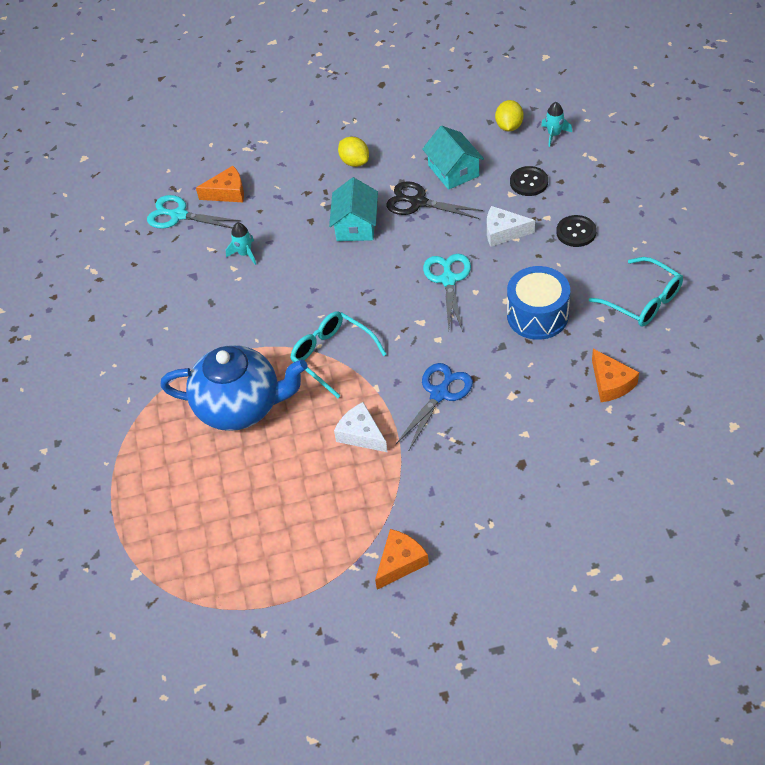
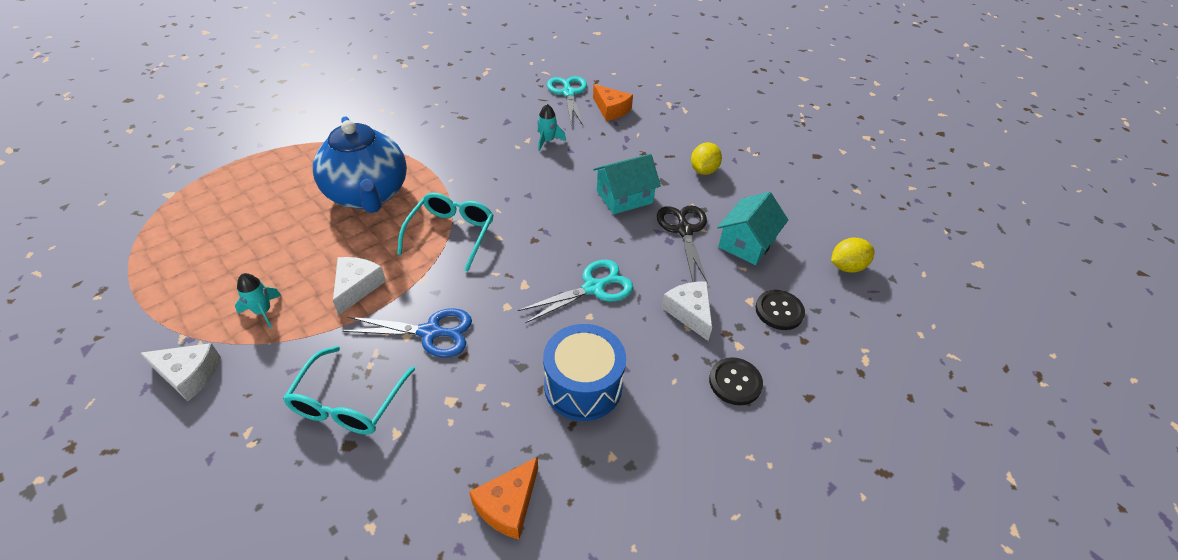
camera: 55 degrees right, 5 degrees down
(400, 562) = (189, 375): orange cheese -> white cheese
(554, 134) = (869, 310): turquoise rocket -> turquoise rocket (263, 311)
(643, 301) = (666, 498): turquoise glasses -> turquoise glasses (348, 402)

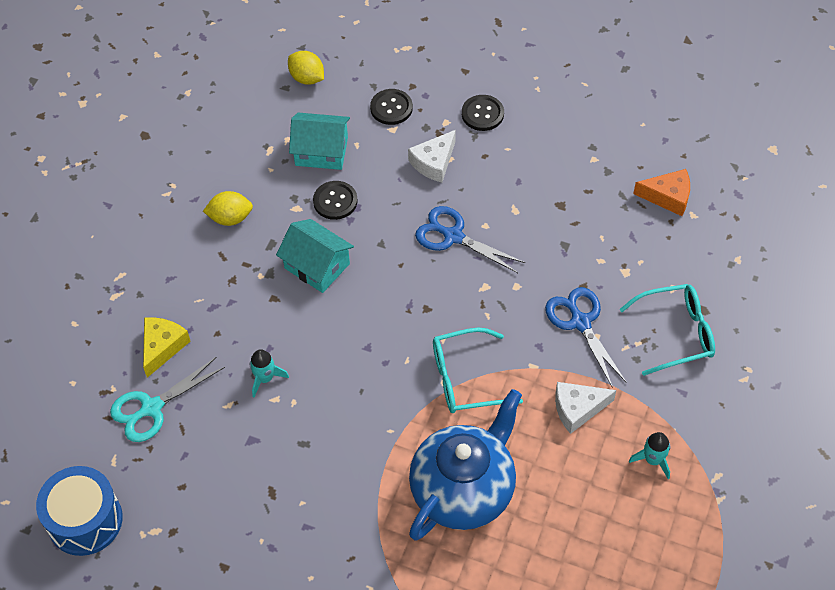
camera: 115 degrees left, 10 degrees up
(189, 375) = (740, 459): white cheese -> none
(583, 386) = (552, 199): blue drum -> blue drum (85, 520)
(593, 288) = (453, 236): turquoise scissors -> blue scissors
(611, 109) = (162, 347): orange cheese -> yellow cheese
(684, 230) = (335, 201): black scissors -> black button

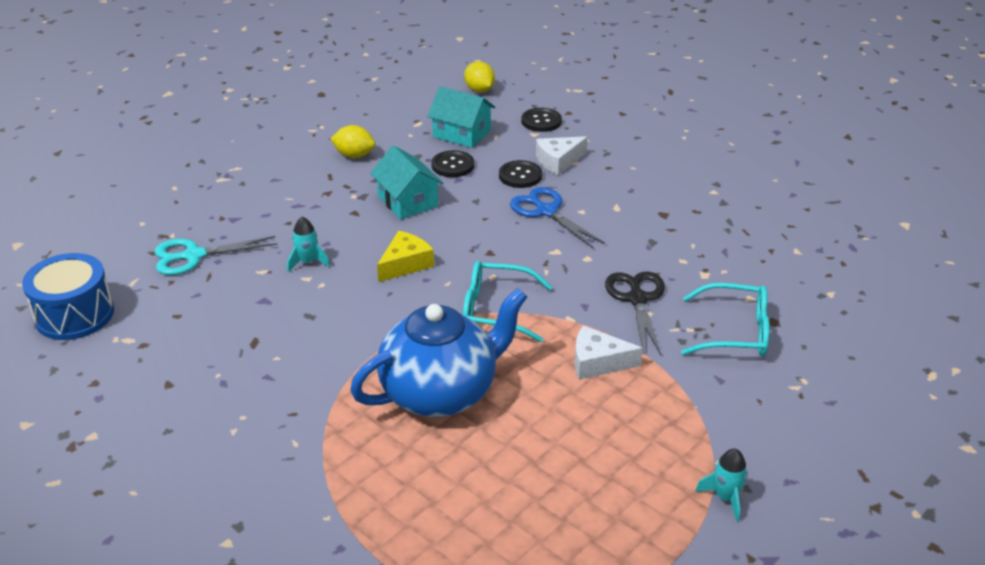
camera: 20 degrees right, 20 degrees down
(162, 347) = (235, 219): yellow cheese -> yellow cheese (405, 264)
(482, 114) = (622, 141): black button -> black button (520, 176)
(580, 322) = (637, 299): blue scissors -> black scissors
(653, 460) = (658, 425): turquoise rocket -> turquoise rocket (725, 498)
(668, 197) = (776, 233): orange cheese -> none

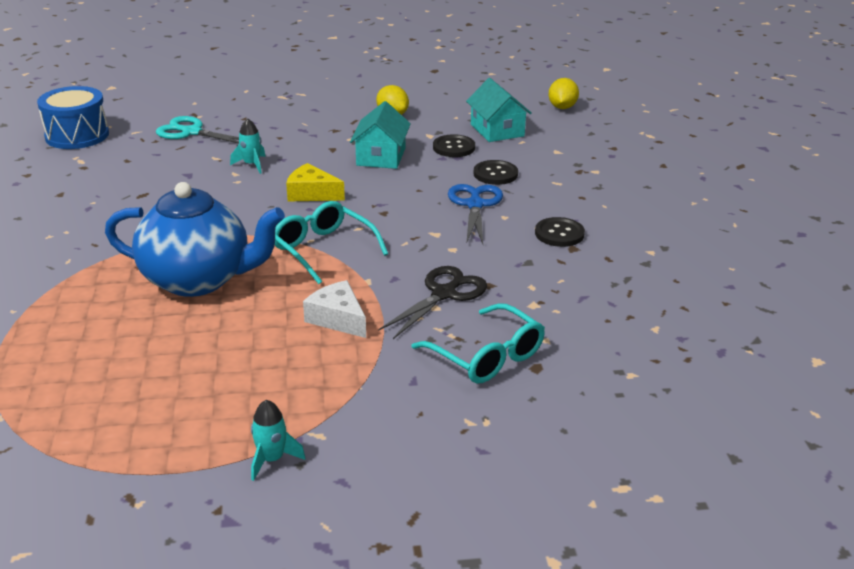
camera: 40 degrees right, 5 degrees down
(405, 264) = (311, 193): yellow cheese -> yellow cheese turned 150 degrees counterclockwise
(541, 121) = (578, 145): black button -> black button (559, 234)
(558, 161) = (544, 176): white cheese -> none

